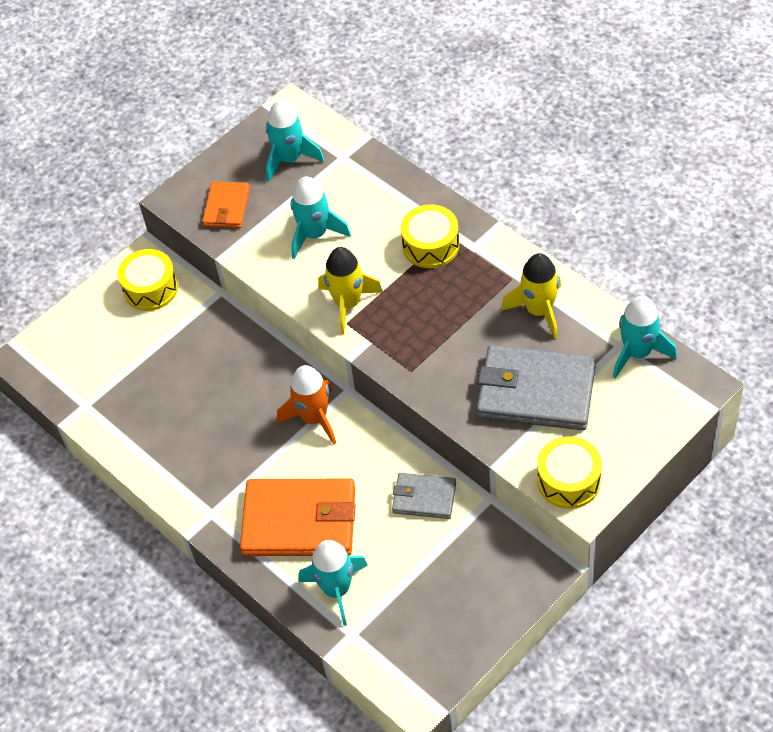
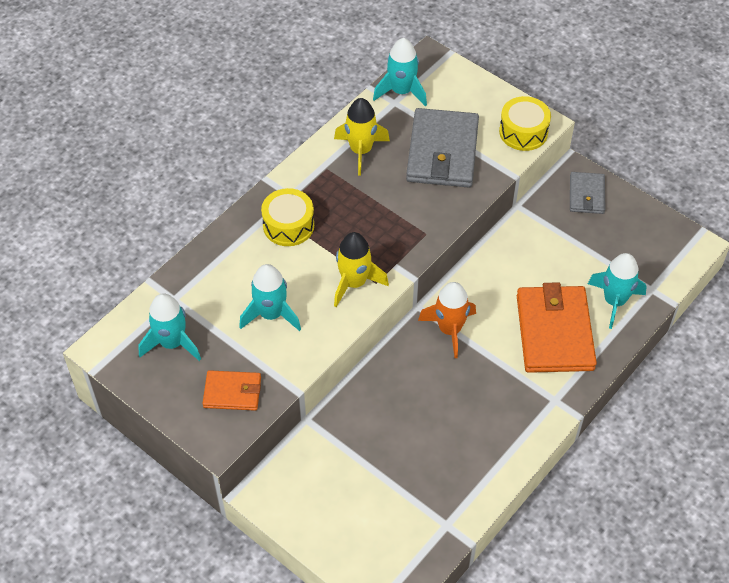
camera: 100 degrees left, 0 degrees up
(150, 288) = (301, 483): yellow drum -> none
(424, 498) = (522, 247): grey wallet -> grey wallet (586, 195)

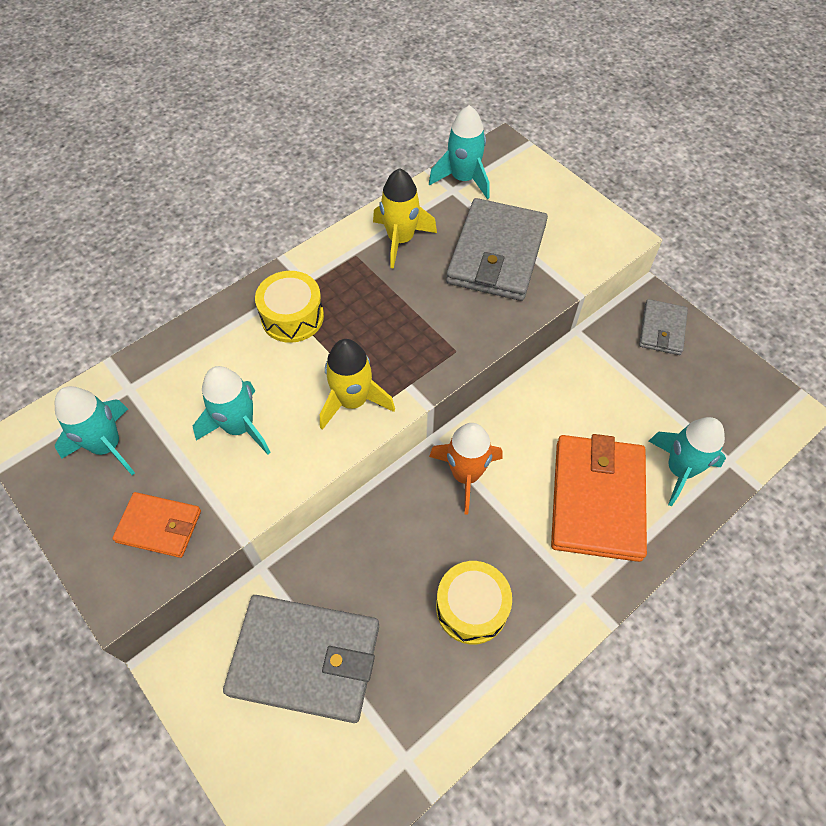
camera: 10 degrees right, 5 degrees up
(358, 474) = (305, 659): none -> grey wallet
(523, 132) = (598, 243): yellow drum -> yellow drum (471, 607)

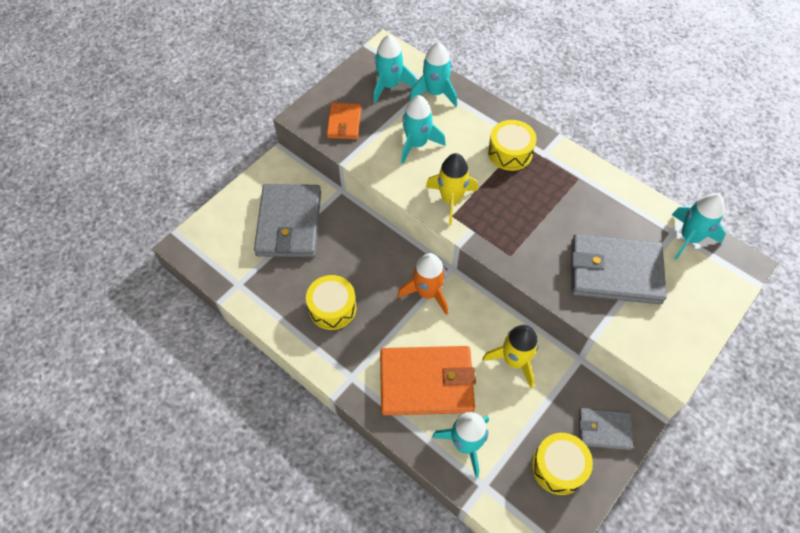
camera: 80 degrees right, 0 degrees up
(149, 385) = (435, 93): none -> turquoise rocket
(400, 240) = (604, 204): yellow rocket -> yellow rocket (514, 361)
(705, 381) = (558, 467): none -> yellow drum

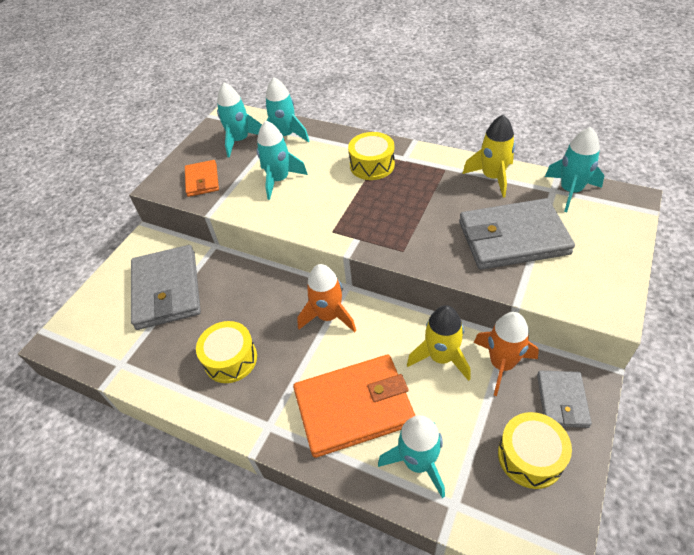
camera: 10 degrees left, 10 degrees down
(451, 200) = (327, 218): yellow rocket -> yellow rocket (492, 177)
(564, 382) = (502, 364): none -> orange rocket
(604, 429) = (562, 400): grey wallet -> grey wallet turned 75 degrees counterclockwise

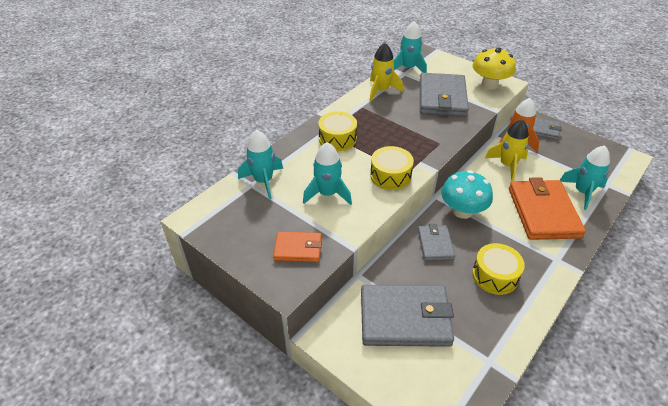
camera: 80 degrees left, 5 degrees down
(240, 141) = (249, 213): turquoise rocket -> none
(267, 298) = (435, 244): none -> grey wallet
(328, 316) = (462, 211): orange rocket -> turquoise mushroom
(530, 456) = (576, 150): yellow drum -> yellow drum (390, 176)
(590, 288) = (489, 84): none -> yellow mushroom

